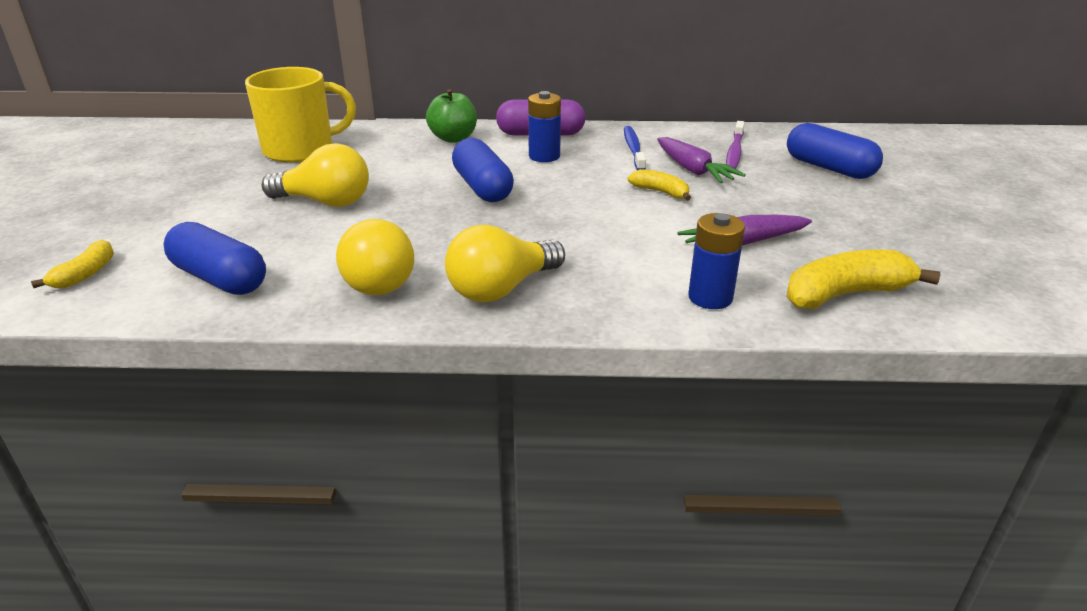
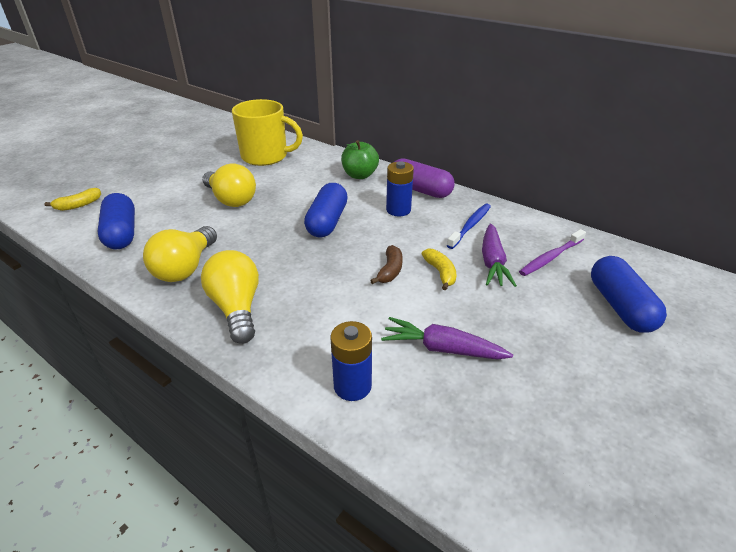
camera: 35 degrees right, 5 degrees up
(501, 288) = (237, 308): yellow light bulb -> yellow light bulb turned 75 degrees clockwise
(612, 205) = (390, 270): none -> brown banana
(845, 294) = (462, 442): yellow banana -> none

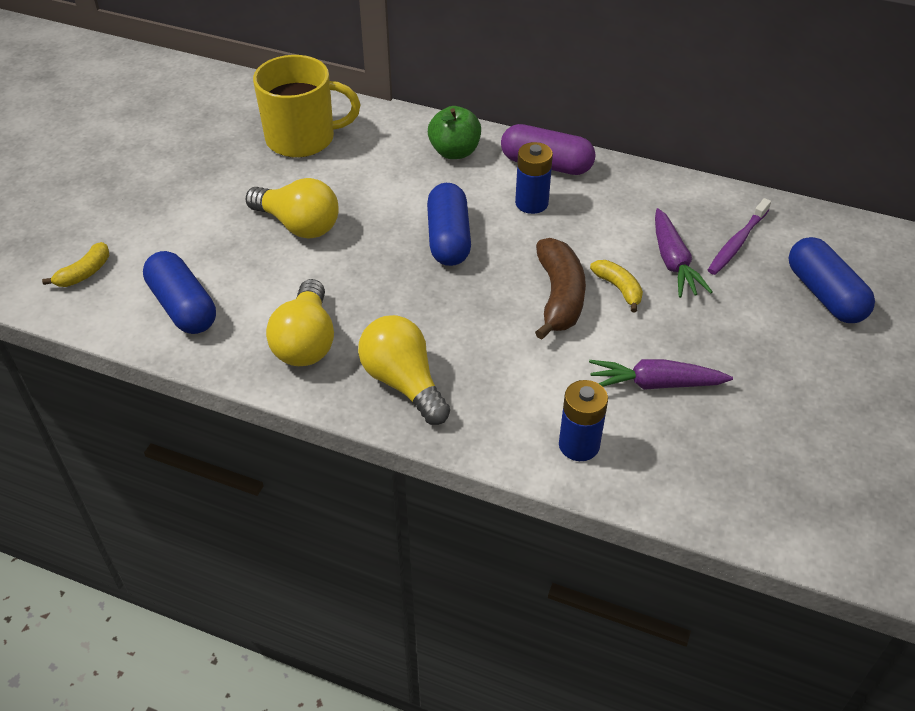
camera: 15 degrees left, 10 degrees up
(390, 270) = (559, 297): brown banana -> brown banana, size x1.76
(470, 226) = (630, 213): blue toothbrush -> none

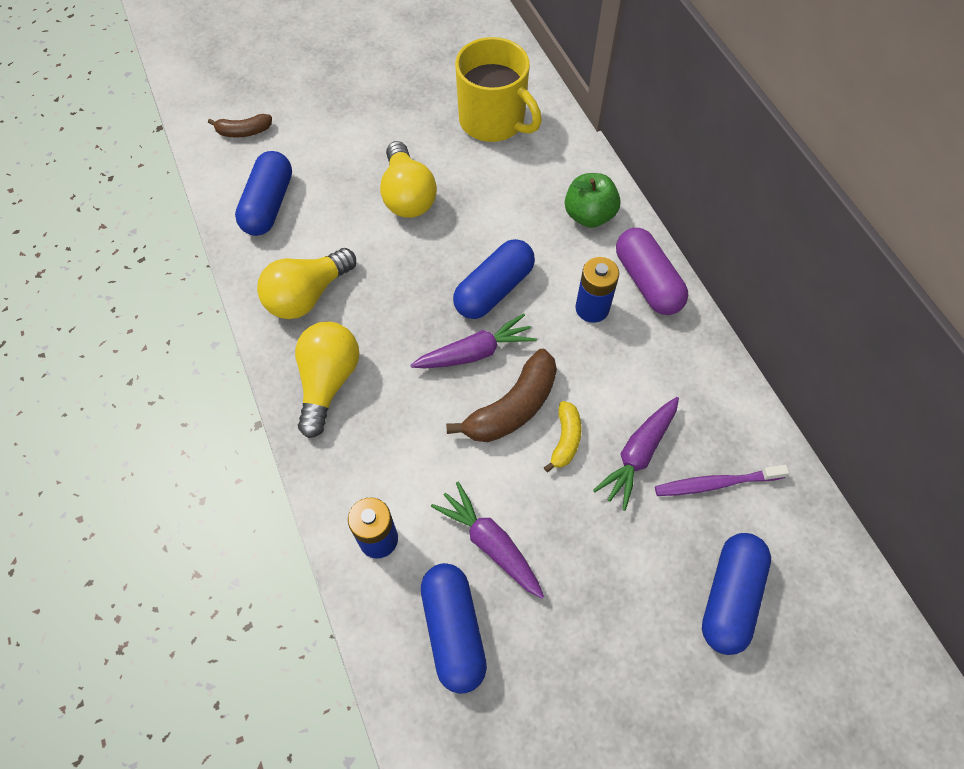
camera: 45 degrees right, 15 degrees up
(84, 273) = (244, 131): yellow banana -> brown banana
(488, 284) = (475, 352): none -> purple carrot
(702, 452) = (453, 630): none -> blue capsule

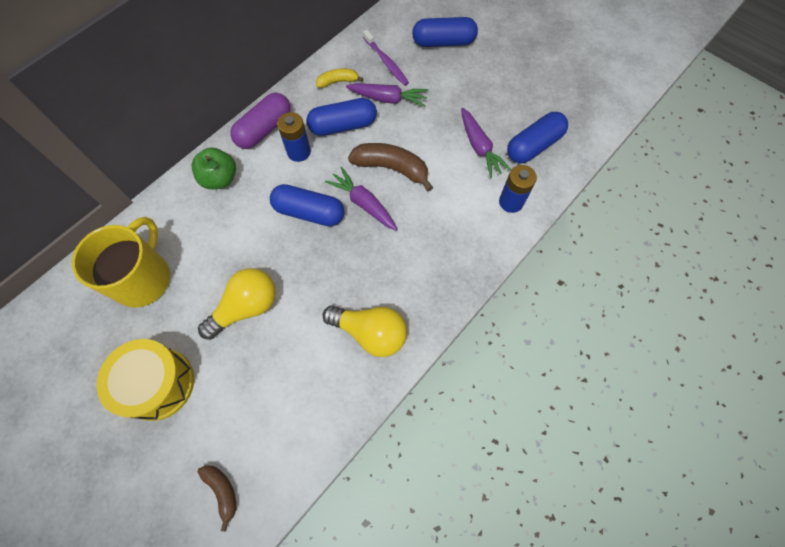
camera: 115 degrees left, 5 degrees up
(268, 205) = (298, 414): blue capsule -> blue capsule (343, 126)
(328, 382) = (430, 281): yellow light bulb -> none
(372, 110) = (158, 384): none -> yellow drum
(490, 543) = (479, 147): purple carrot -> purple carrot turned 45 degrees counterclockwise
(565, 440) = (398, 135): yellow banana -> yellow banana (338, 82)

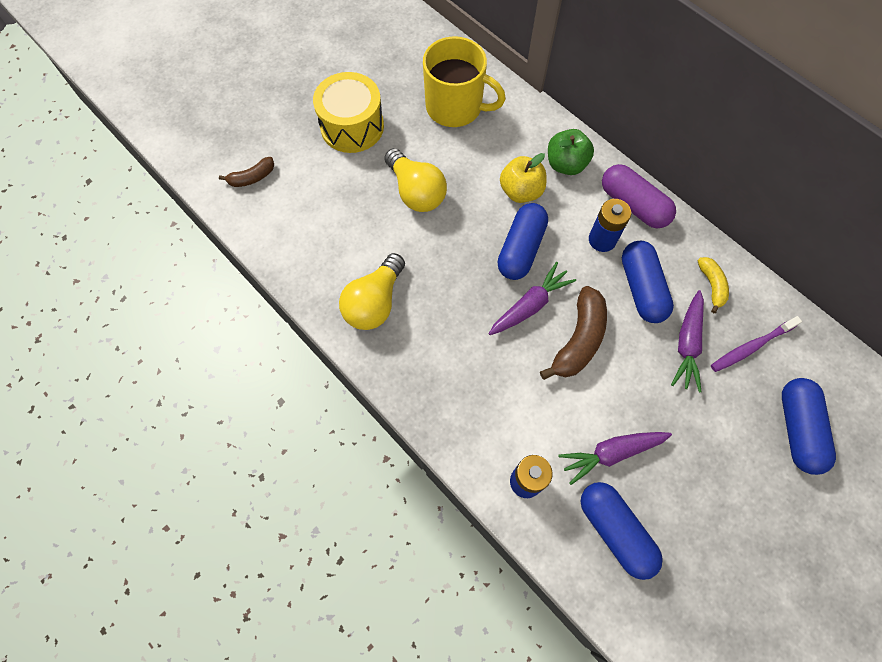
camera: 95 degrees right, 0 degrees up
(248, 214) = (521, 191): none -> yellow apple

